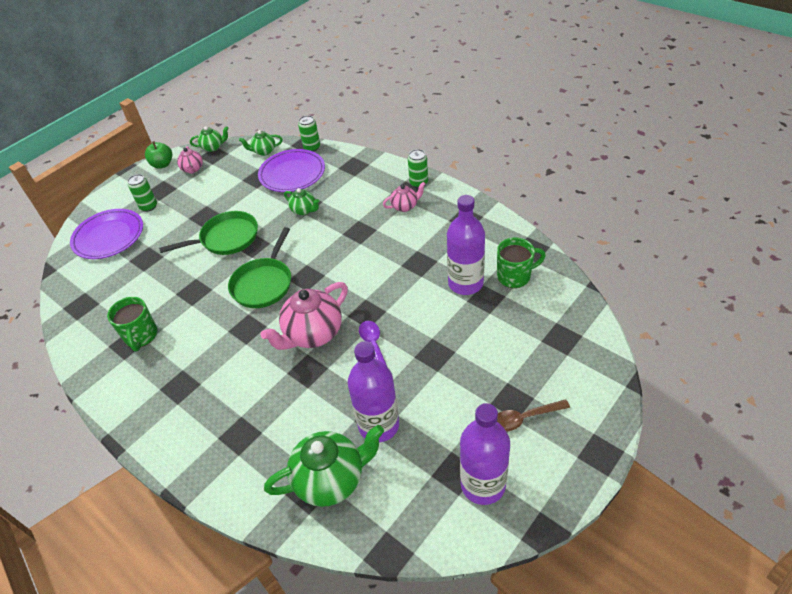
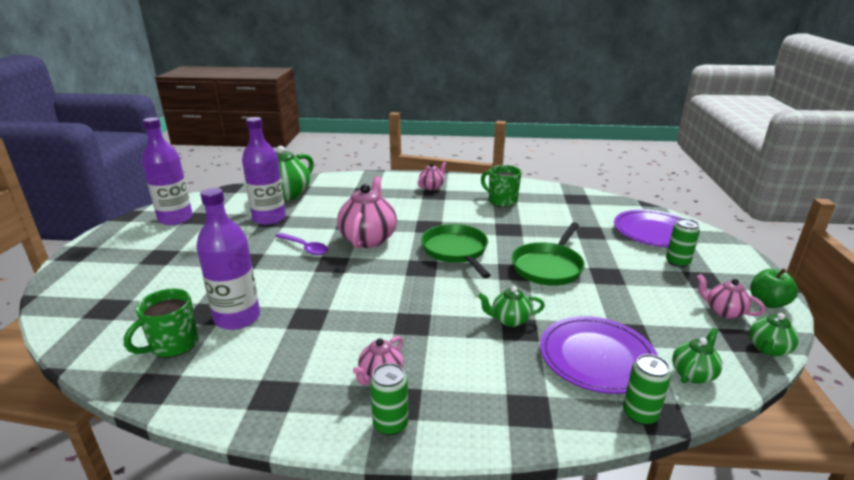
camera: 140 degrees right, 20 degrees down
(164, 404) = (432, 187): none -> pink teapot
(524, 418) = (146, 251): brown spoon -> none

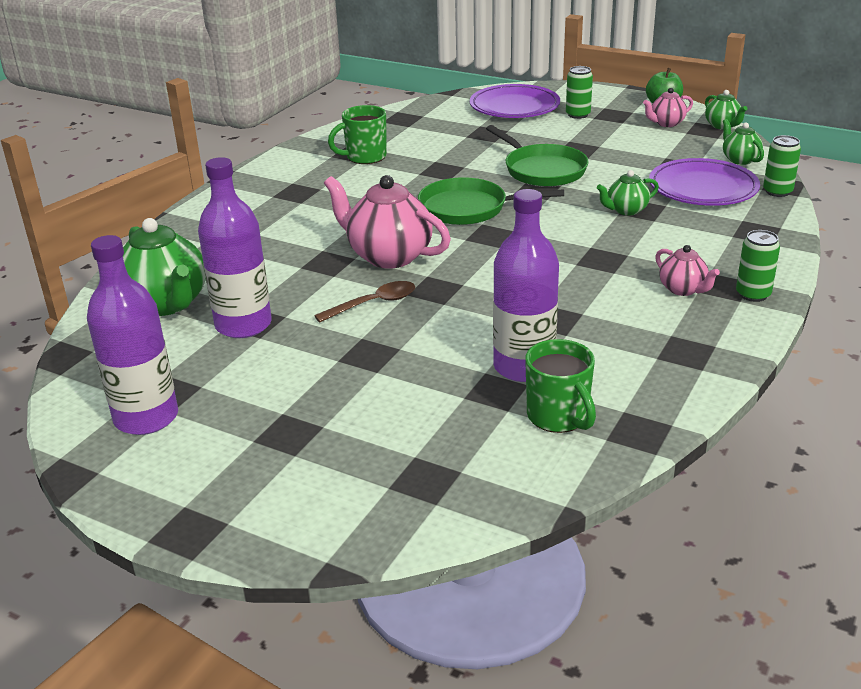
camera: 65 degrees left, 5 degrees up
(305, 248) = (373, 304): purple spoon -> brown spoon
(432, 187) = (272, 189): pink teapot -> none
(509, 320) = (626, 210): green teapot -> green teapot turned 45 degrees clockwise

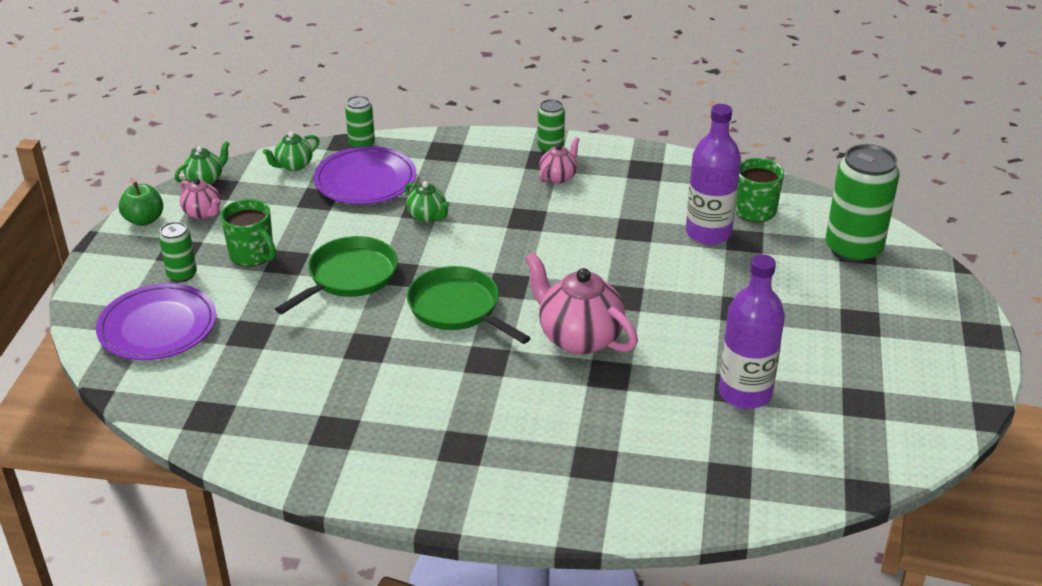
camera: 110 degrees left, 5 degrees up
(146, 418) = (900, 401): purple bottle -> none
(166, 304) = (743, 459): green teapot -> none
(365, 157) = (346, 417): green mug -> green mug (252, 255)
(373, 304) = (666, 325): brown spoon -> none
(388, 256) = (578, 338): pink teapot -> pink teapot turned 120 degrees clockwise
(430, 476) = (853, 249): none -> green can
(468, 208) = (458, 308): green pan -> green pan turned 150 degrees clockwise

